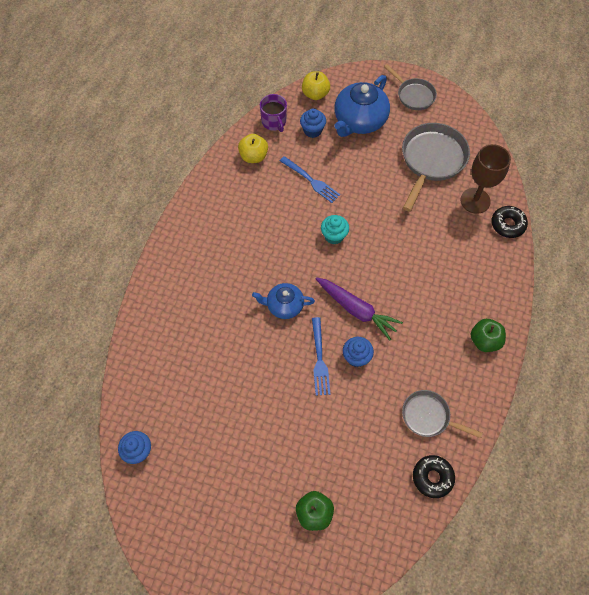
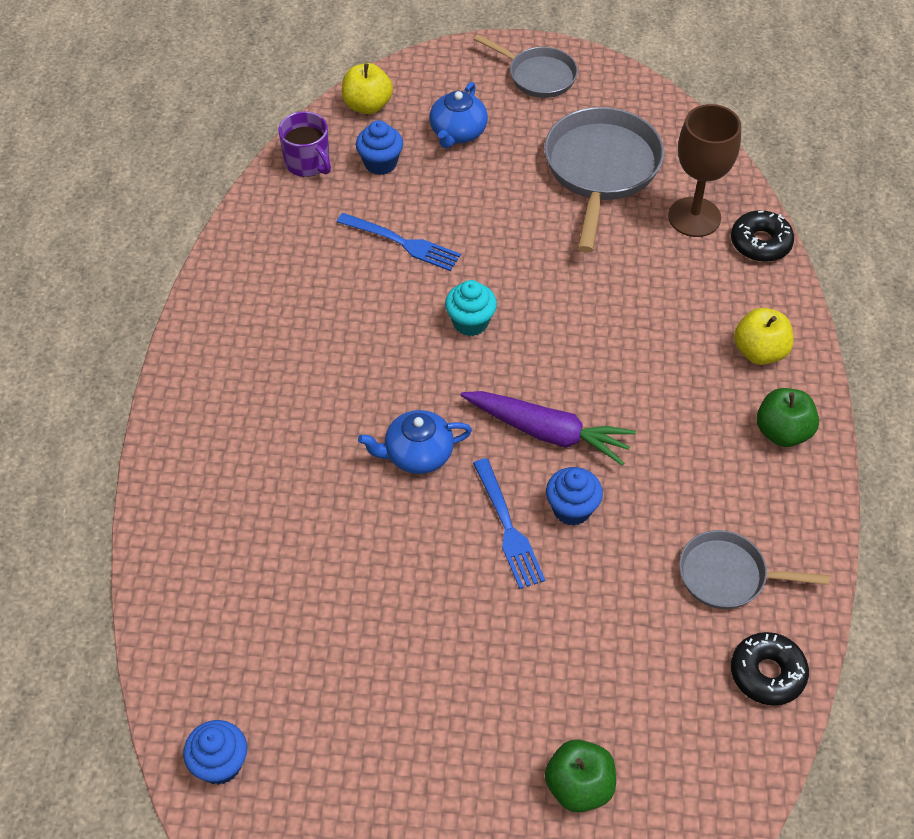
camera: 15 degrees left, 10 degrees down
(253, 156) = (288, 224): yellow apple -> yellow apple (759, 352)
(359, 121) = (457, 133): blue teapot -> blue teapot, size x0.59

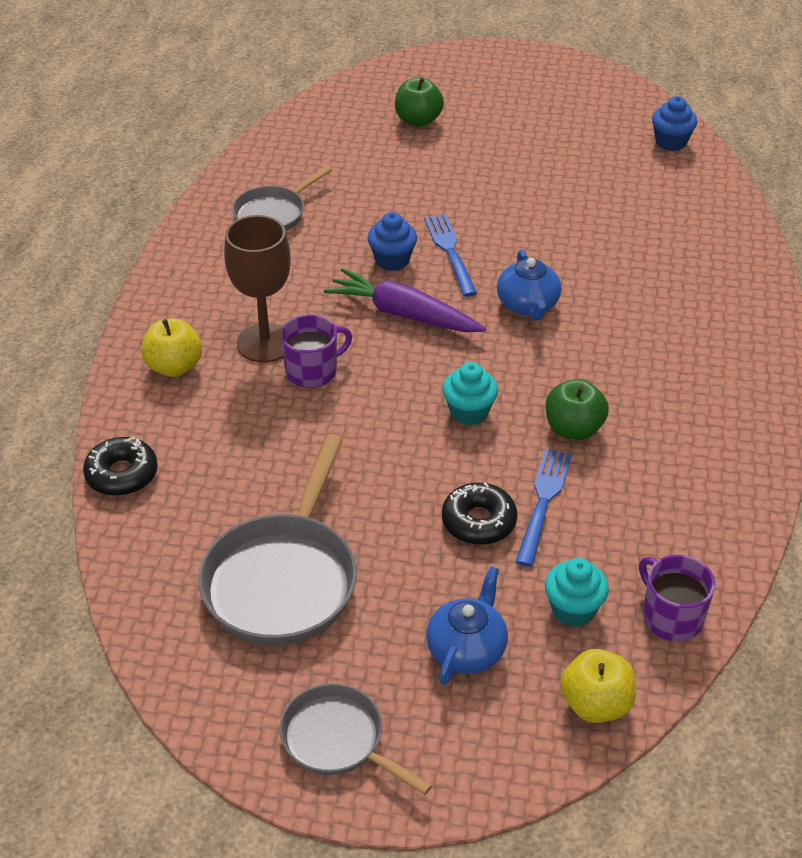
camera: 175 degrees left, 10 degrees down
(380, 163) = (573, 609): blue cupcake -> turquoise cupcake
(402, 243) = (543, 502): blue fork -> blue fork turned 75 degrees clockwise
(417, 454) = (528, 305): blue teapot -> blue teapot turned 90 degrees clockwise
(625, 356) = (312, 371): none -> purple mug
(694, 217) = (187, 510): brown goblet -> brown goblet (265, 343)
(728, 575) = (273, 213): grey pan -> grey pan turned 120 degrees clockwise
(767, 673) = (265, 162): black donut -> black donut (478, 522)
(782, 432) = (183, 302): green apple -> green apple (573, 429)

